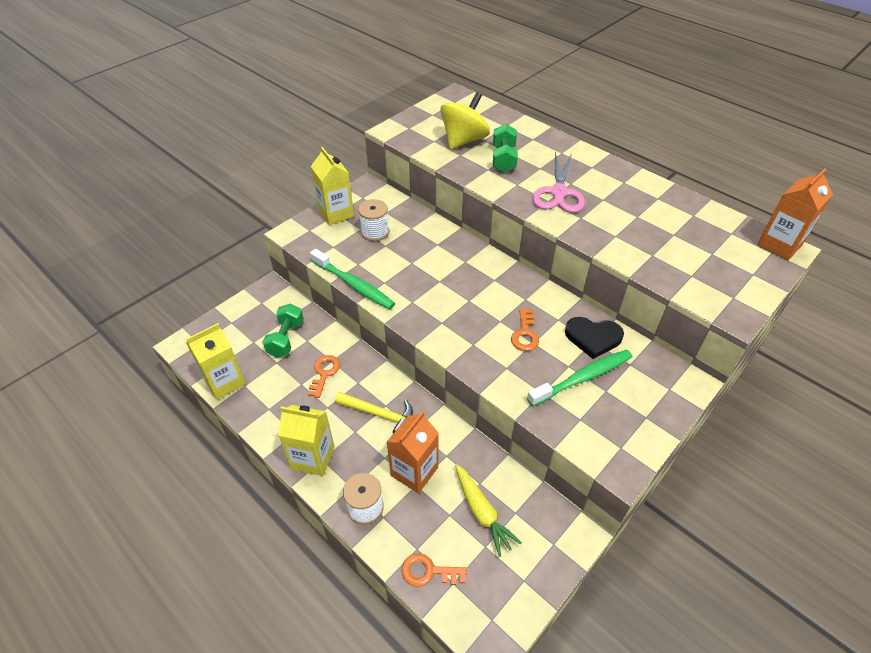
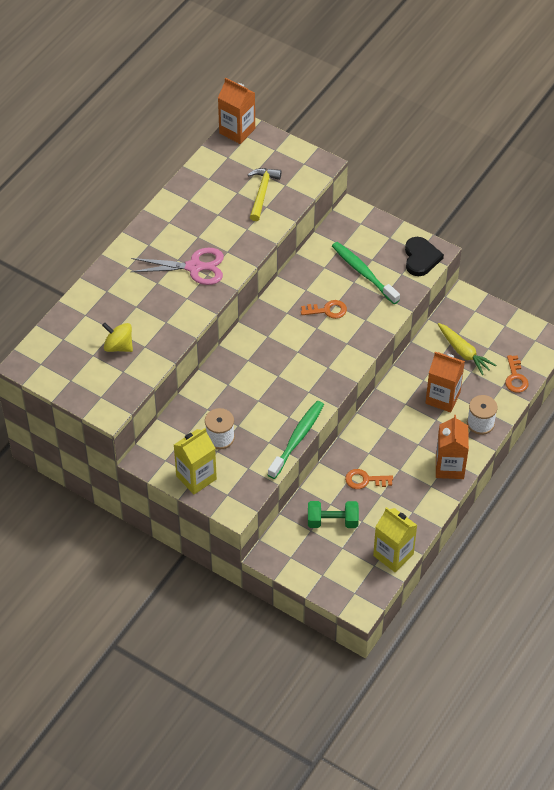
camera: 100 degrees left, 5 degrees up
(313, 457) = (449, 467): yellow carton -> orange carton
(379, 414) = (397, 430): yellow hammer -> yellow hammer (262, 193)
(464, 140) = (118, 346): yellow spinning top -> yellow spinning top, size x0.64
(482, 512) = (463, 352): yellow carrot -> yellow carrot turned 90 degrees clockwise
(503, 159) = (147, 311): green dumbbell -> none
(593, 338) = (321, 267): black heart -> black heart (421, 258)

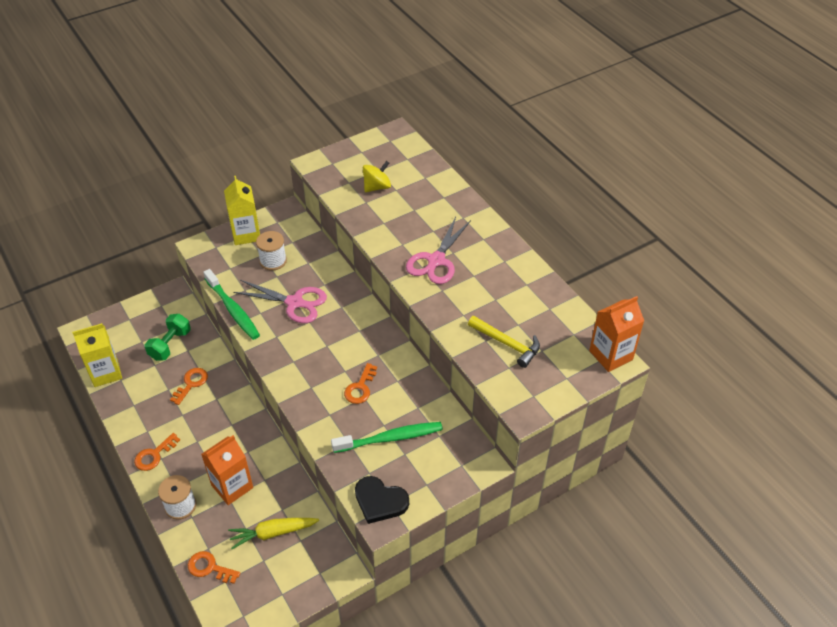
camera: 115 degrees right, 5 degrees down
(262, 396) = (294, 303): none -> pink scissors
(449, 467) = (154, 455): orange carton -> orange key

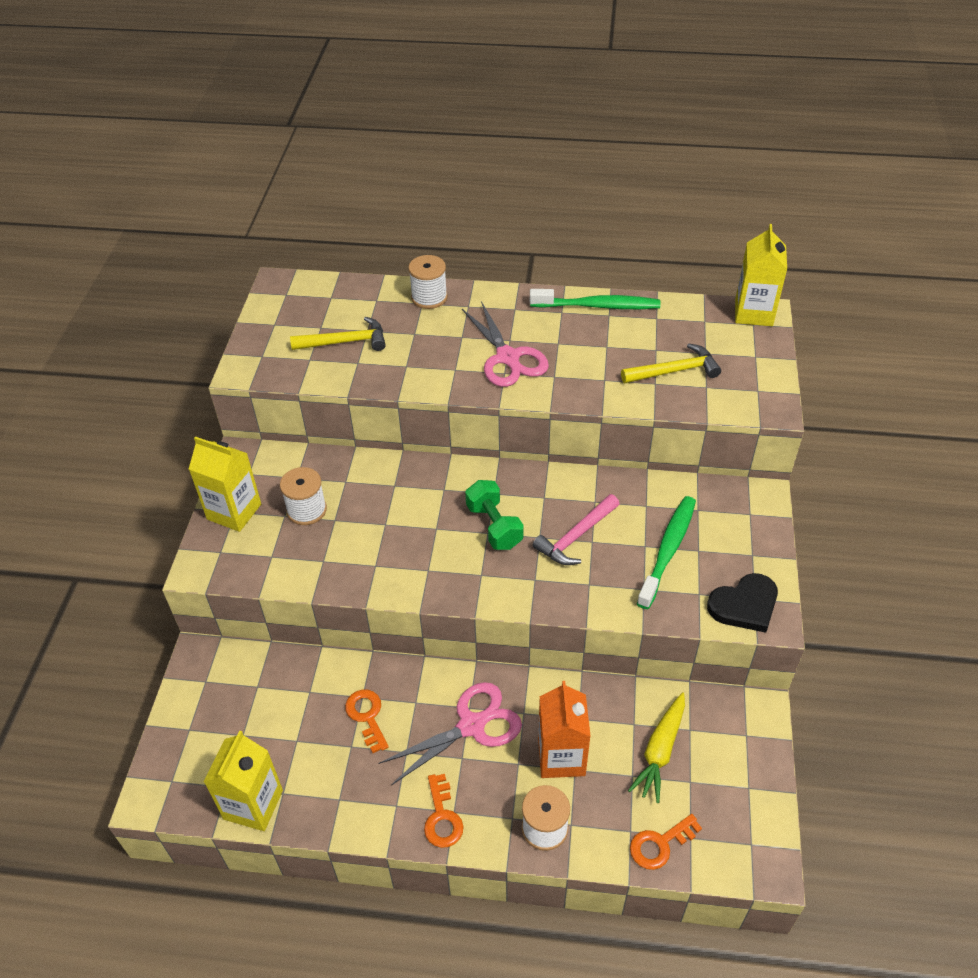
camera: 50 degrees left, 0 degrees up
(170, 344) = (281, 705): green dumbbell -> green dumbbell (494, 526)
(233, 309) = (342, 588): green toothbrush -> green toothbrush (598, 306)
(294, 303) = (394, 526): pink scissors -> pink scissors (471, 726)
(360, 387) = (576, 536): orange key -> pink hammer
(377, 187) = (345, 342): yellow spinning top -> yellow hammer
(451, 197) = (429, 297): none -> white spool
(611, 355) = (753, 313): orange carton -> yellow carton

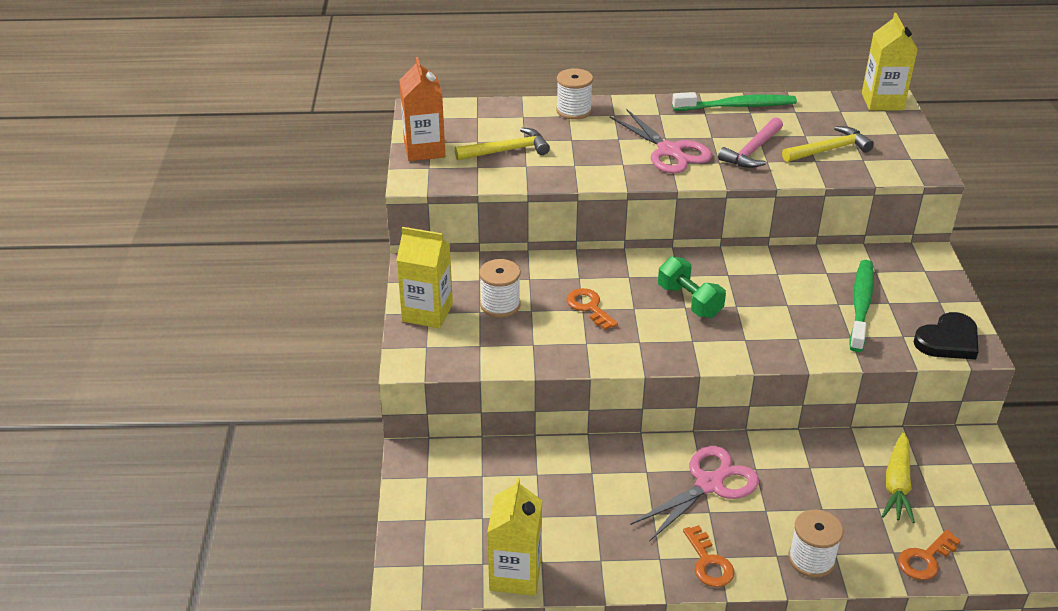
camera: 10 degrees left, 10 degrees down
(367, 716) = (603, 488): orange key -> orange key (589, 307)
(561, 756) = (805, 500): orange carton -> orange carton (424, 150)
(576, 536) = (771, 302): pink hammer -> pink hammer (752, 151)

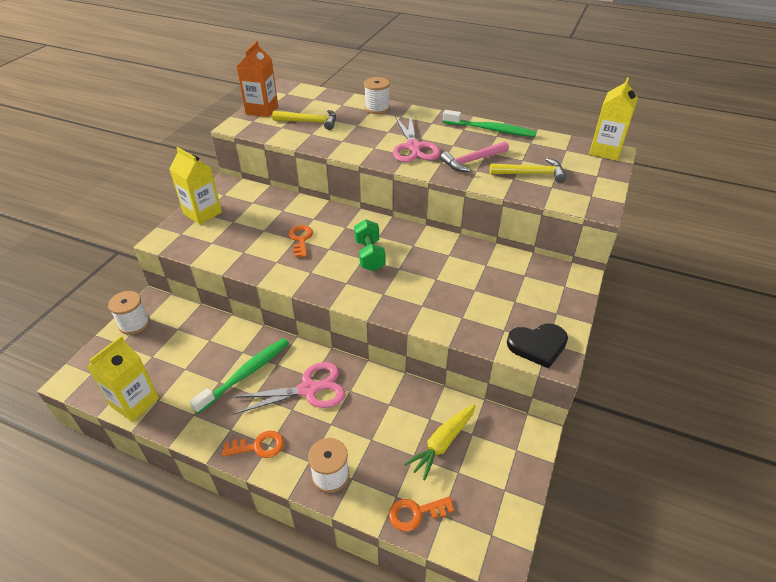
camera: 25 degrees right, 5 degrees up
(500, 305) = (248, 221): white spool -> white spool (134, 323)
(708, 562) = (259, 446): orange key -> orange key turned 105 degrees counterclockwise
(861, 305) = (491, 296): green toothbrush -> green toothbrush (245, 374)

